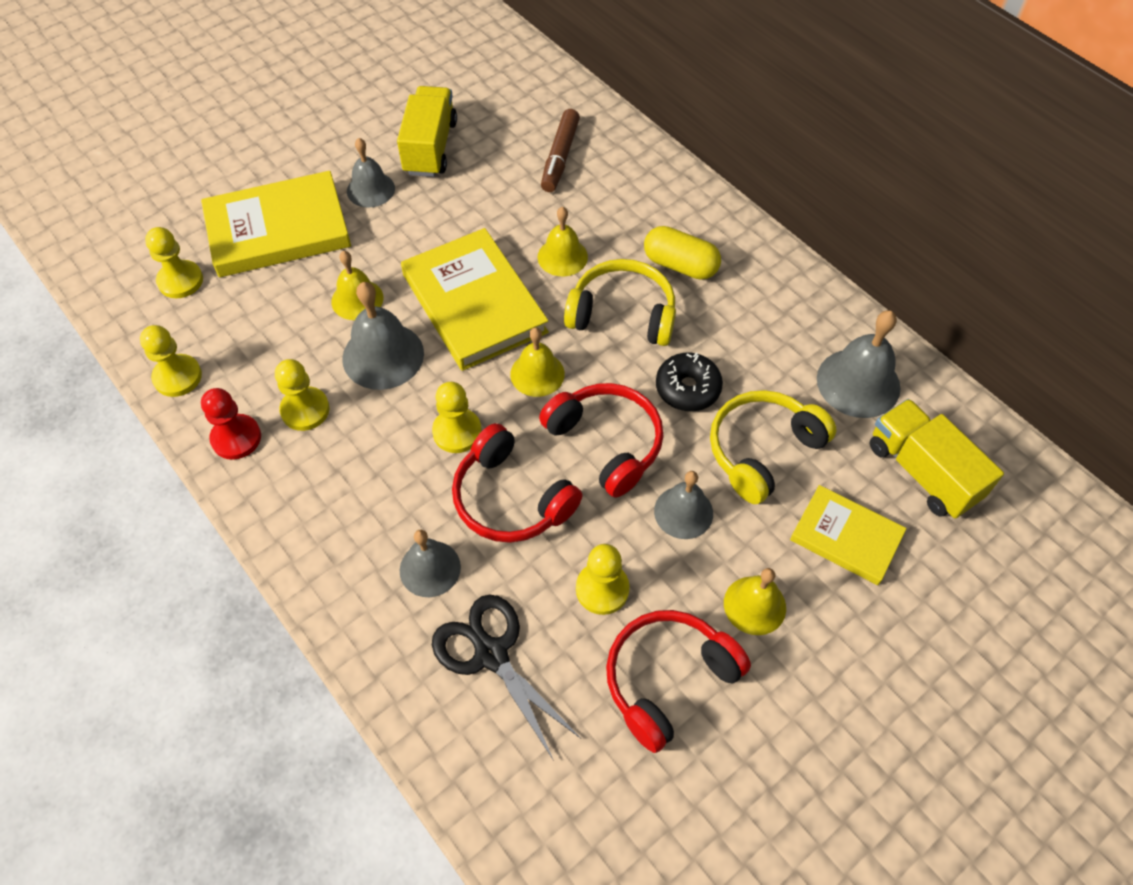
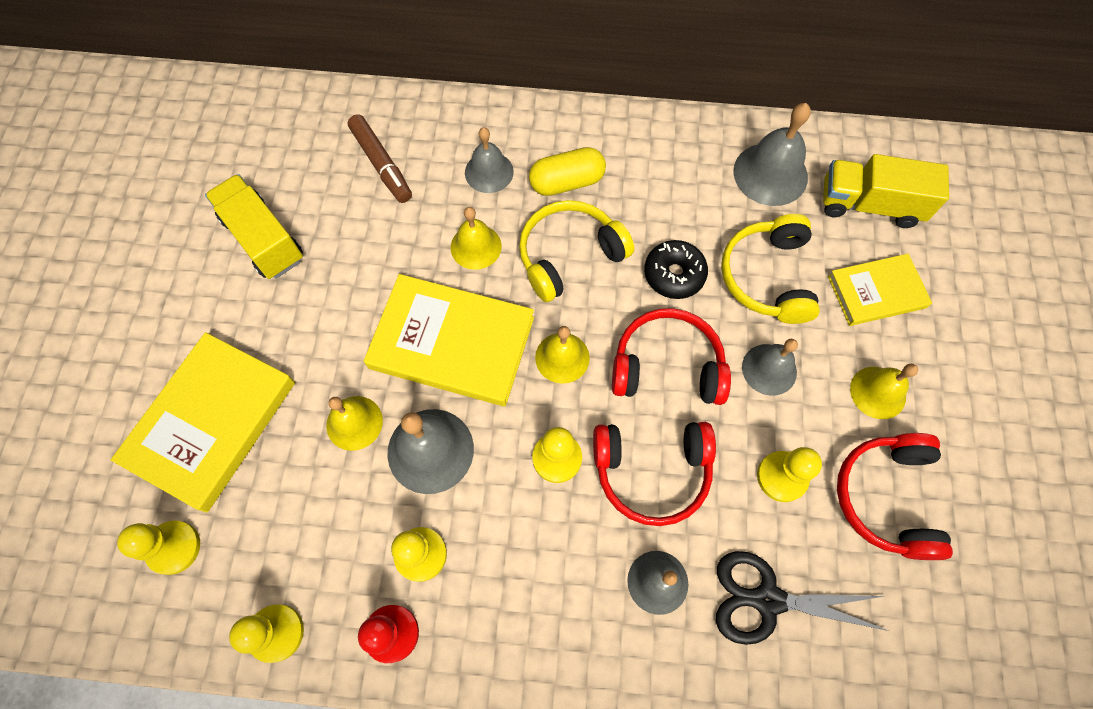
camera: 45 degrees left, 10 degrees up
(370, 189) = (254, 318): grey bell -> grey bell (489, 172)

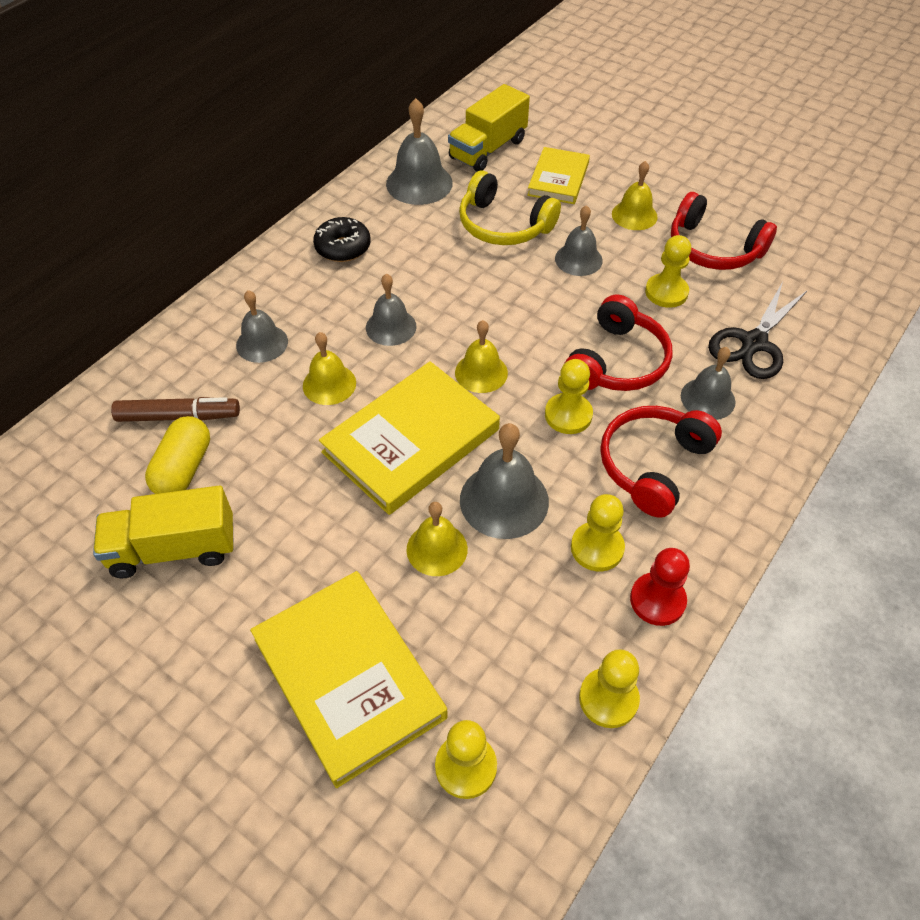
camera: 60 degrees left, 15 degrees down
(566, 182) = (320, 298): yellow capsule -> yellow capsule (184, 469)
(569, 255) = (391, 327): yellow headphones -> grey bell
(667, 366) = (535, 313): red headphones -> red headphones (653, 465)
(674, 274) = (460, 273): black donut -> black donut (343, 247)

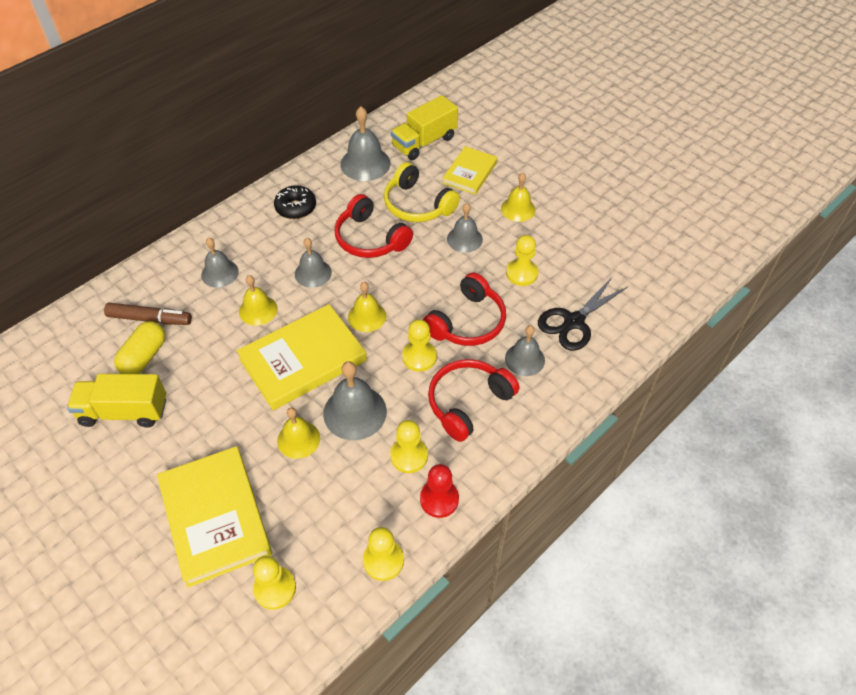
camera: 10 degrees right, 0 degrees up
(713, 248) = (569, 243): red headphones -> red headphones (370, 239)

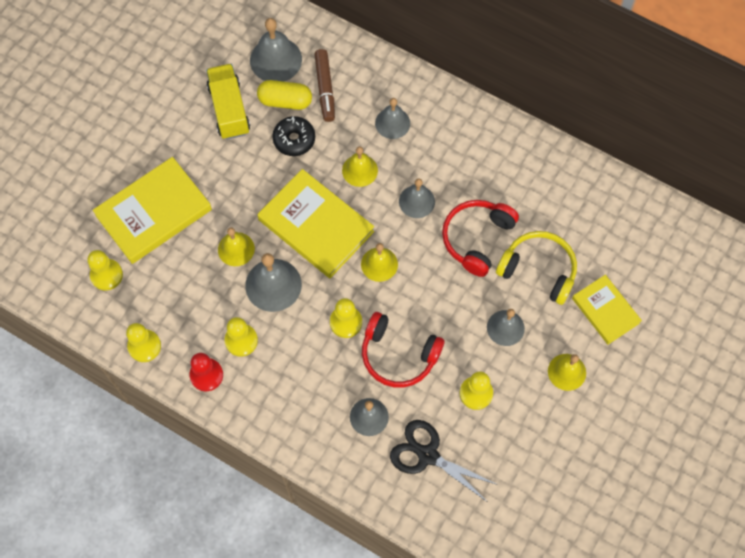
camera: 75 degrees right, 15 degrees up
(296, 208) = (496, 158): black donut -> black donut (294, 139)
(365, 163) = (581, 202): grey bell -> grey bell (276, 59)
(417, 205) = (538, 270): yellow headphones -> yellow headphones turned 90 degrees clockwise
(424, 142) = (637, 252): yellow truck -> none
(468, 403) = (307, 376): red headphones -> none
(470, 173) = (605, 310): yellow book -> yellow book turned 45 degrees clockwise

